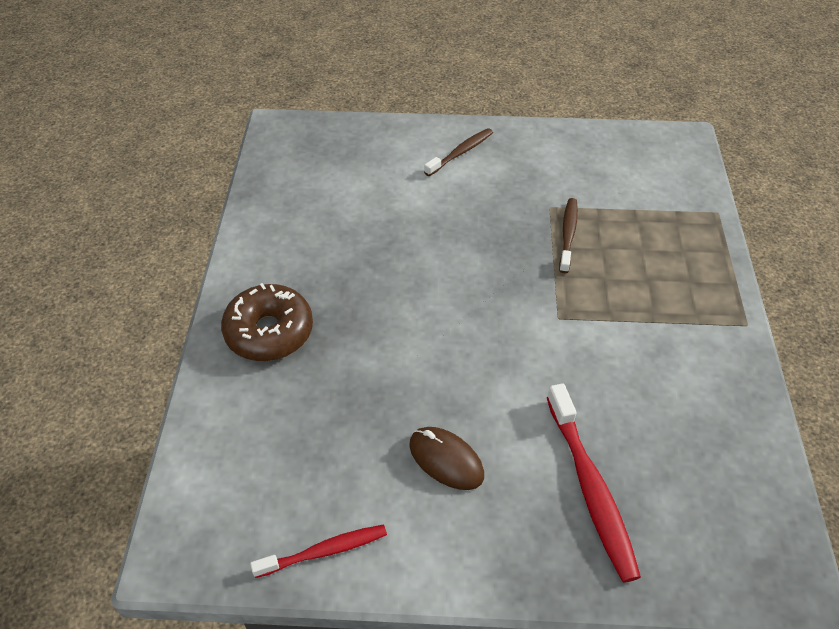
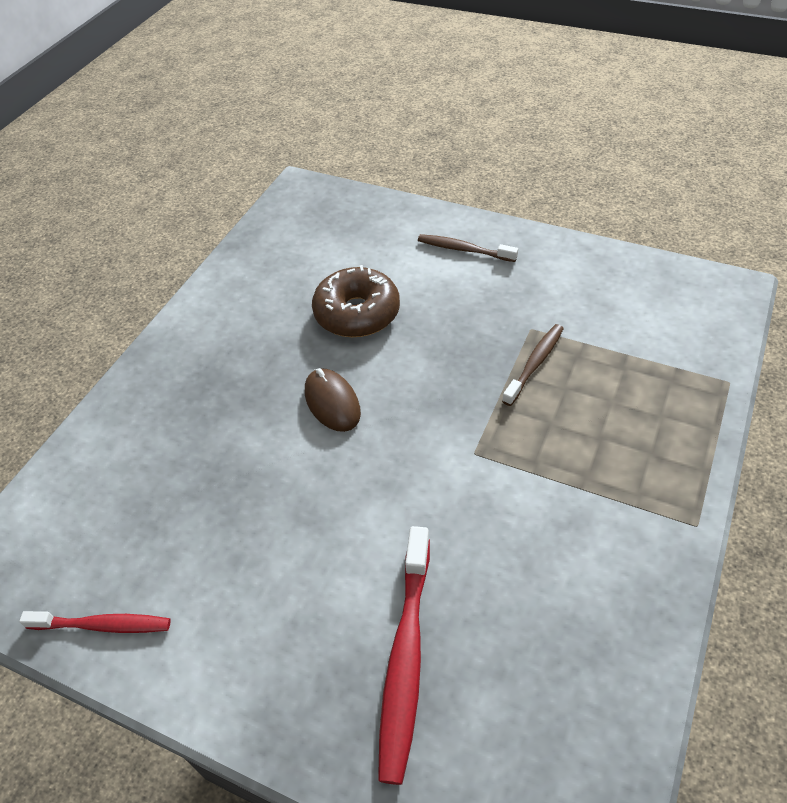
camera: 25 degrees right, 0 degrees up
(269, 332) = (179, 386): brown donut -> brown donut (357, 313)
(446, 460) = (271, 571): brown mouse -> brown mouse (332, 402)
(460, 153) = (464, 250): brown toothbrush -> brown toothbrush turned 135 degrees counterclockwise

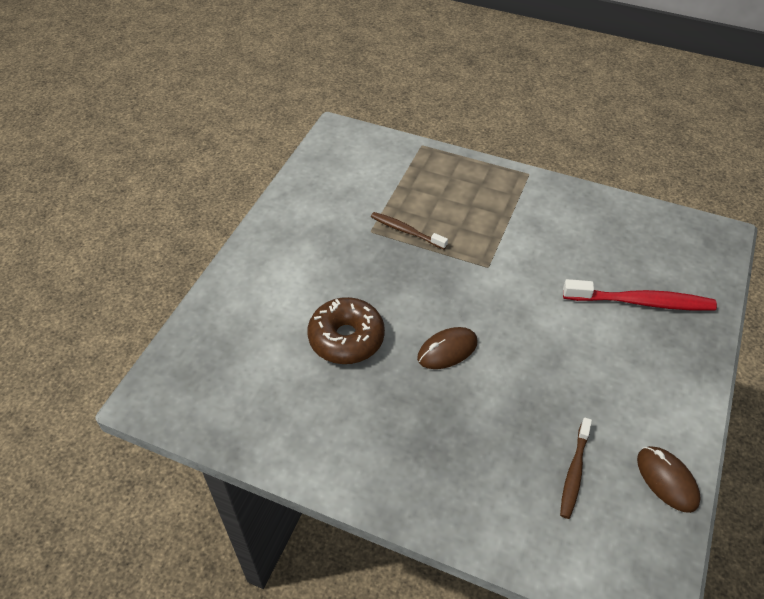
camera: 95 degrees left, 0 degrees up
(102, 625) = (667, 480): red toothbrush -> brown mouse
(464, 250) = (274, 265): brown toothbrush -> brown toothbrush (574, 471)

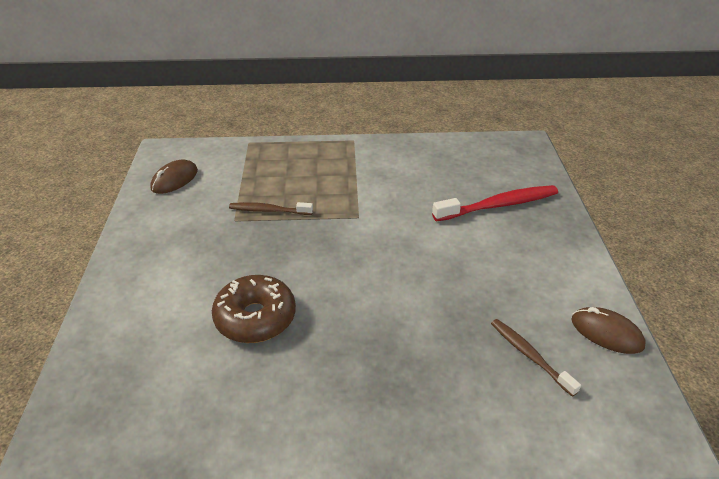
camera: 25 degrees left, 10 degrees down
(447, 350) = (359, 295): brown mouse -> brown mouse (174, 180)
(574, 471) = (530, 356): brown toothbrush -> brown toothbrush turned 150 degrees clockwise

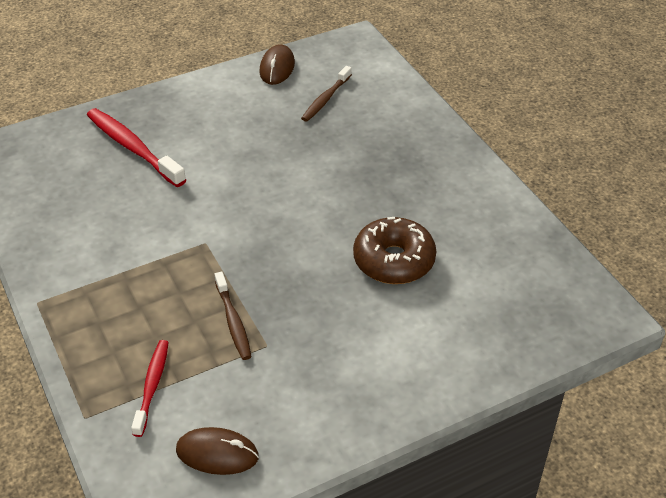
camera: 115 degrees left, 5 degrees up
(246, 167) = (152, 387): none -> red toothbrush

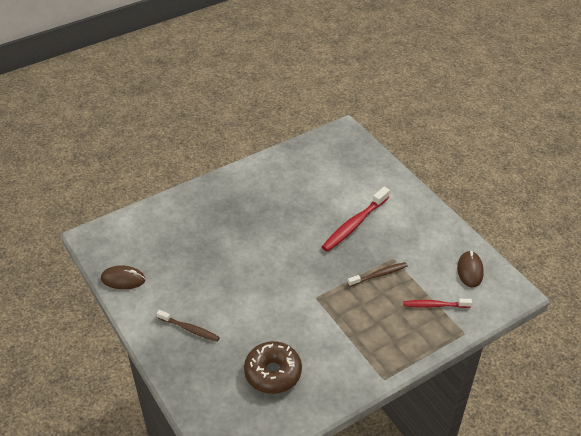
camera: 95 degrees left, 0 degrees up
(133, 148) = (222, 354): red toothbrush -> red toothbrush (355, 224)
(326, 99) = (163, 248): brown toothbrush -> brown toothbrush (189, 329)
(394, 260) = (318, 208): brown donut -> brown donut (273, 373)

